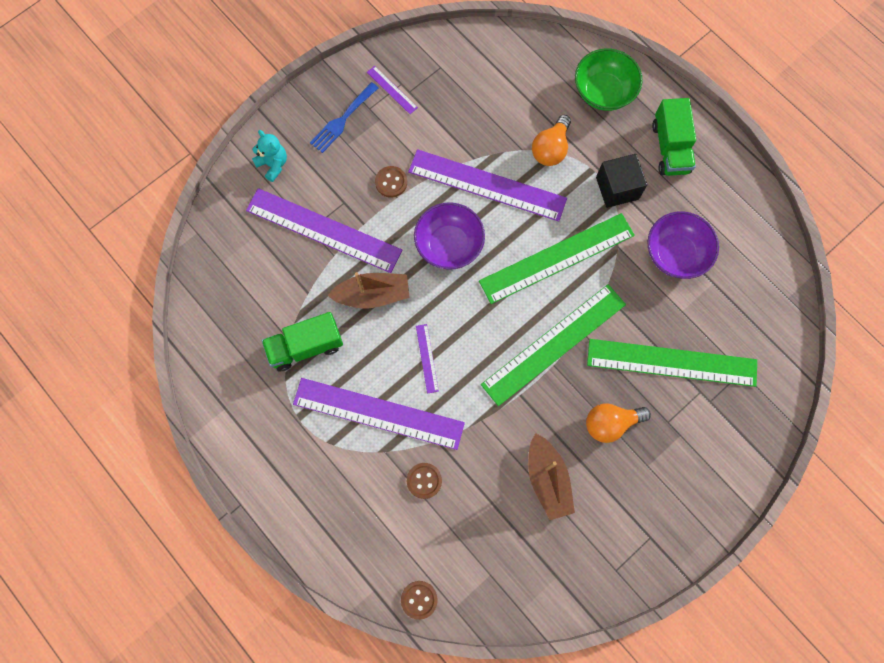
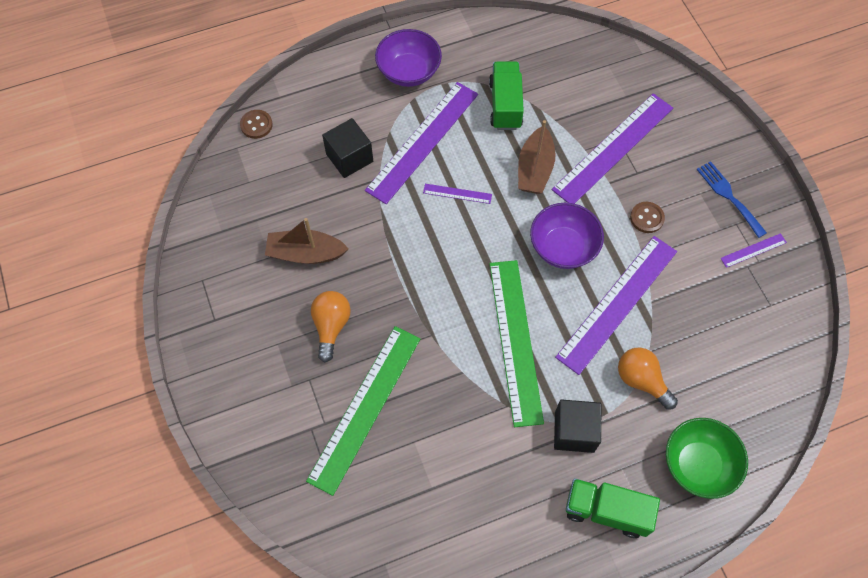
camera: 110 degrees right, 10 degrees down
(273, 164) = (695, 126): turquoise teddy bear -> none
(424, 481) = (349, 158): brown button -> black cube
(554, 344) = (428, 305): green ruler -> none
(675, 254) = (478, 461): purple bowl -> purple bowl (409, 72)

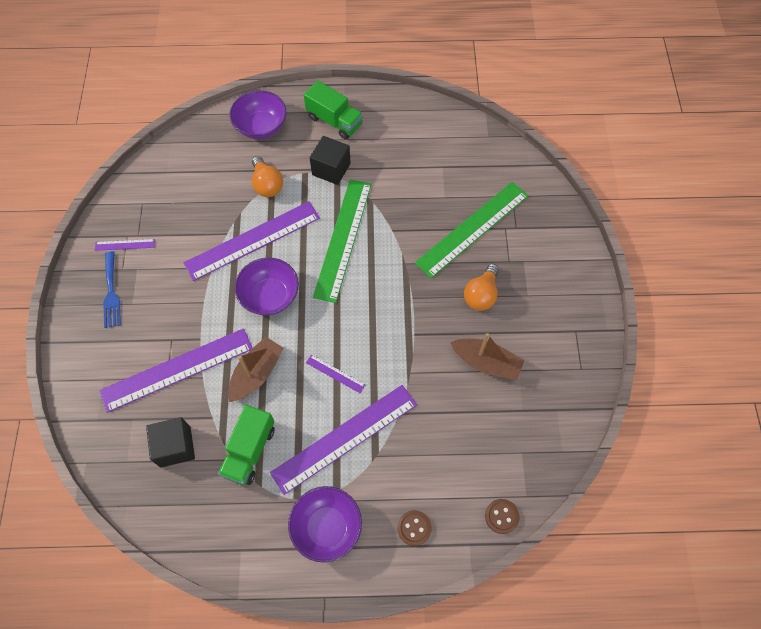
camera: 160 degrees left, 0 degrees up
(349, 158) = (420, 445): black cube -> black cube (175, 446)
(646, 218) = (189, 297): brown button -> brown button (414, 528)
(698, 464) = (261, 127): green bowl -> purple bowl

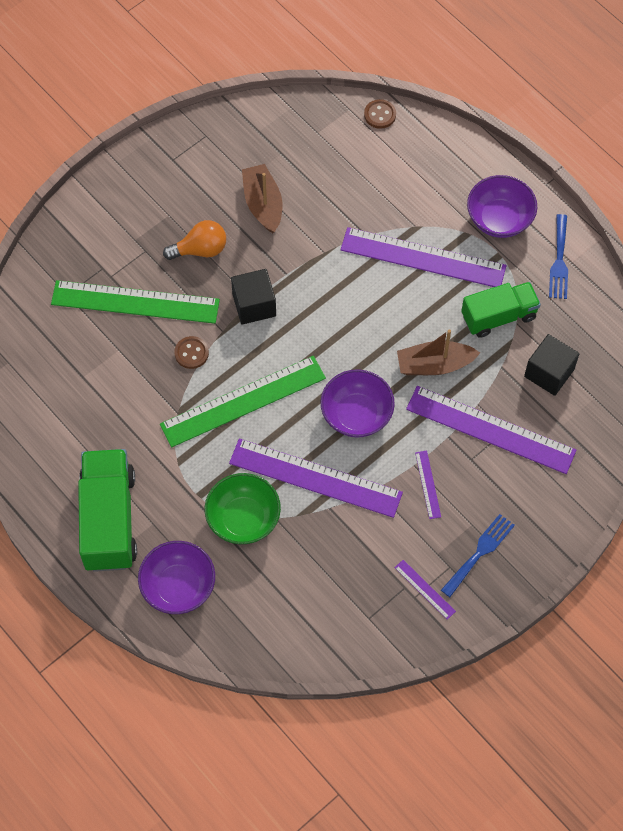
camera: 130 degrees left, 0 degrees up
(250, 541) = (559, 261): none -> blue fork
(267, 185) = (243, 518): orange light bulb -> green bowl
(331, 169) = (173, 474): black cube -> black cube (254, 305)
(334, 121) = (109, 520): green truck -> green truck, size x1.51
(335, 373) = (377, 306): purple ruler -> purple ruler (428, 484)
(414, 528) = (443, 163): brown button -> brown button (191, 353)

